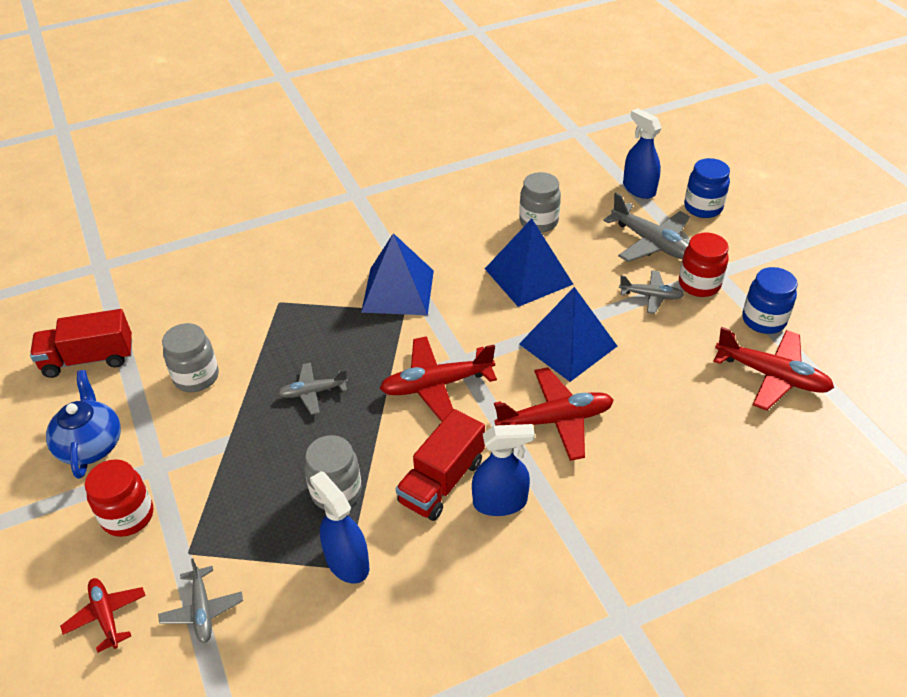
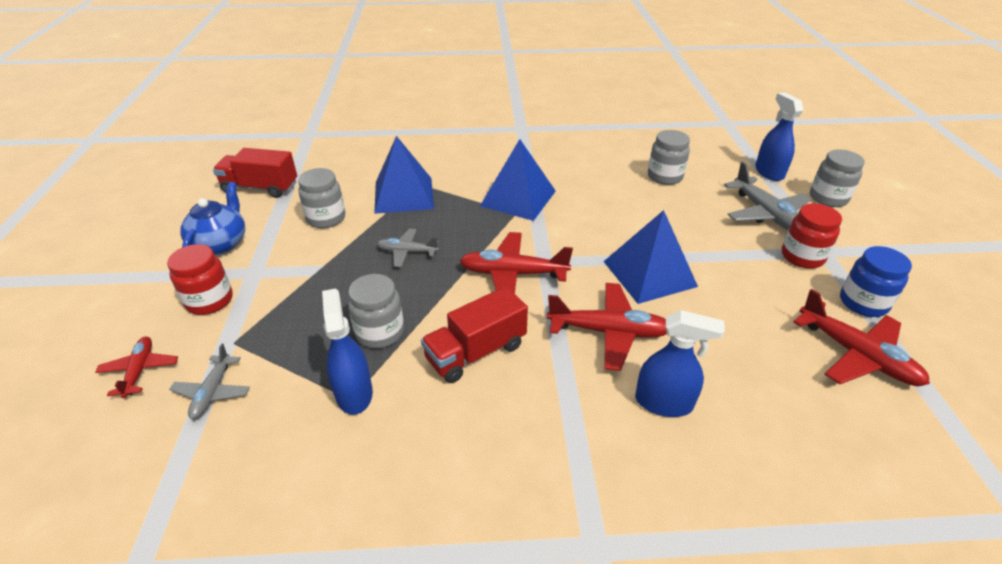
camera: 20 degrees right, 5 degrees down
(500, 502) = (520, 387): blue spray bottle -> blue spray bottle (664, 402)
(528, 276) = (637, 213): blue pyramid -> blue pyramid (404, 195)
(651, 296) = (748, 254): grey plane -> none
(703, 207) = (828, 198): blue jar -> grey jar

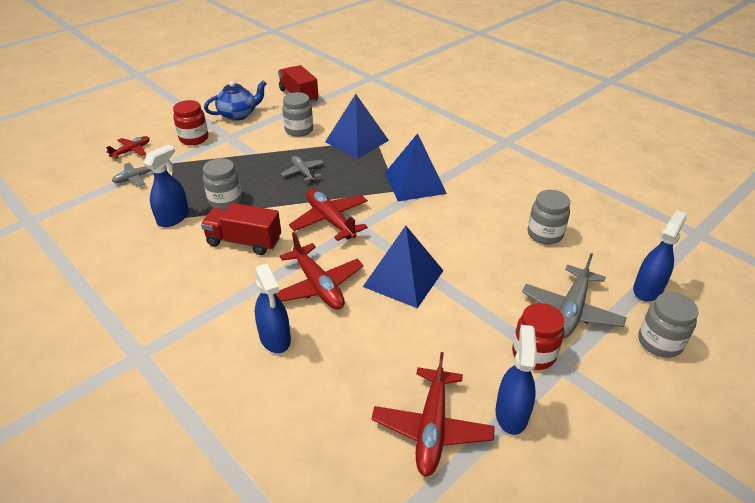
camera: 50 degrees right, 0 degrees up
(863, 303) = (511, 413): blue jar -> blue spray bottle

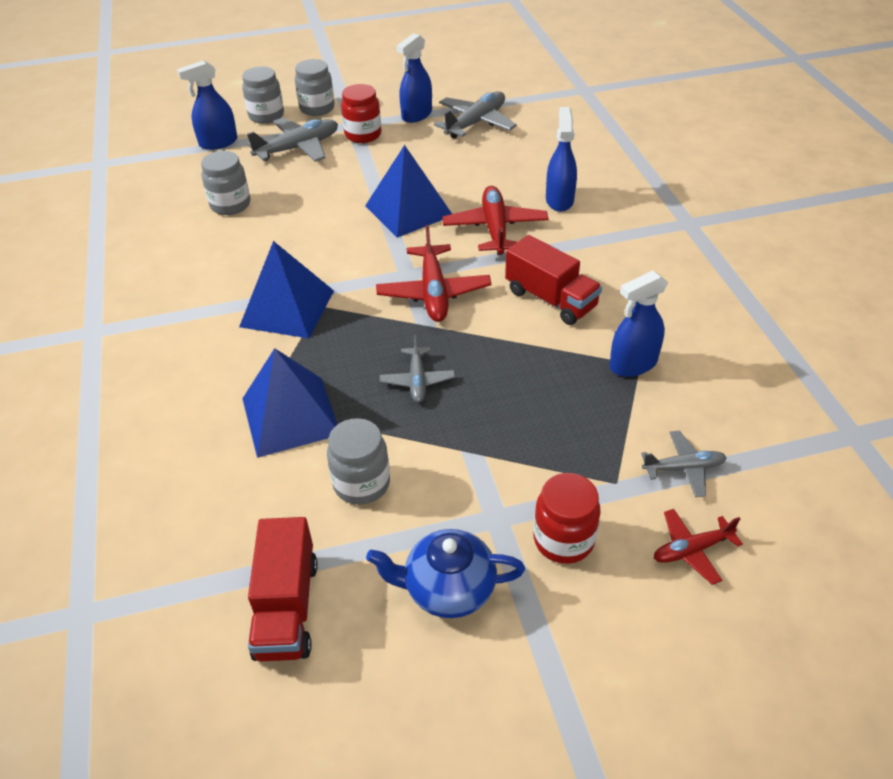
camera: 150 degrees left, 5 degrees up
(225, 201) = (553, 368): grey jar -> grey jar (317, 108)
(432, 428) = (475, 123): red plane -> grey plane

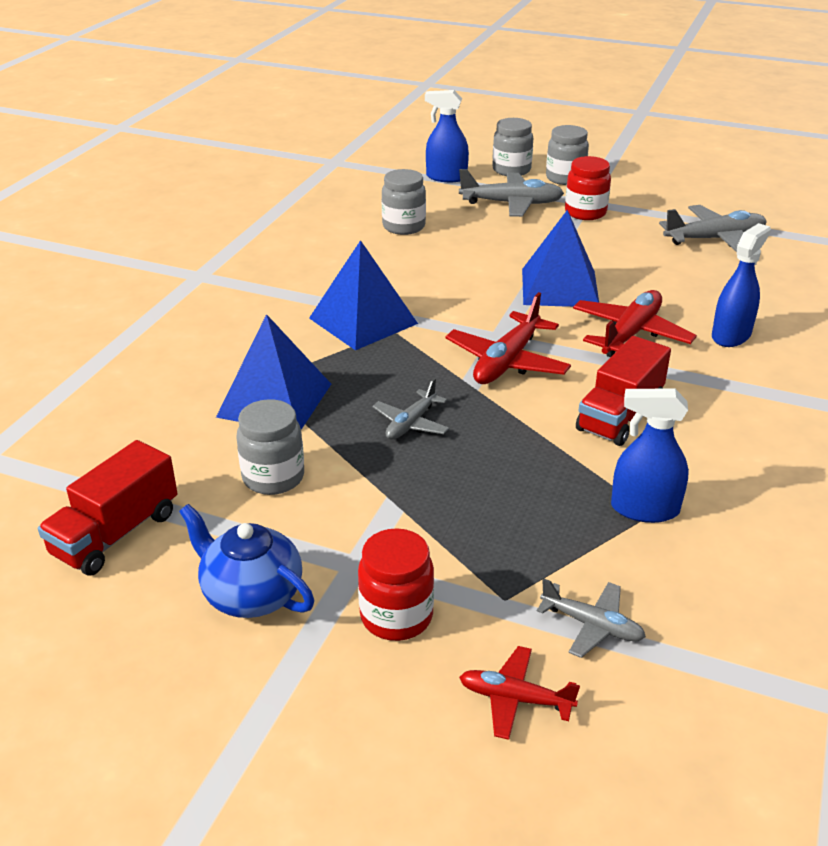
camera: 35 degrees right, 10 degrees down
(416, 115) = (658, 213): blue spray bottle -> none
(550, 299) = (620, 415): red truck -> red truck turned 45 degrees clockwise

